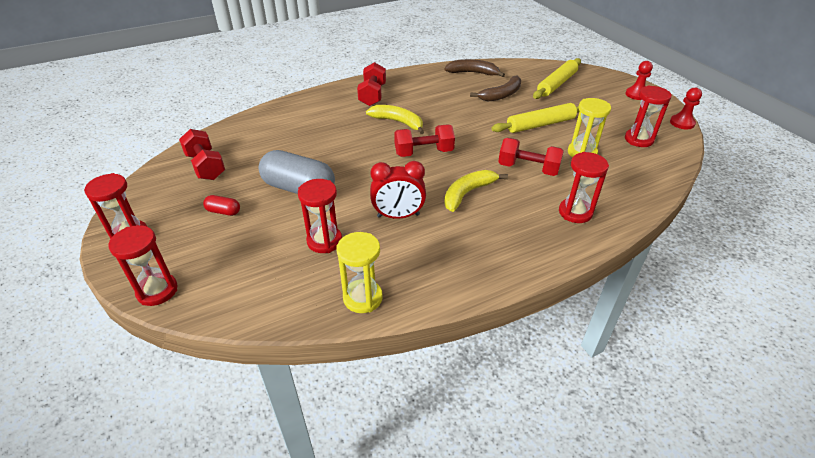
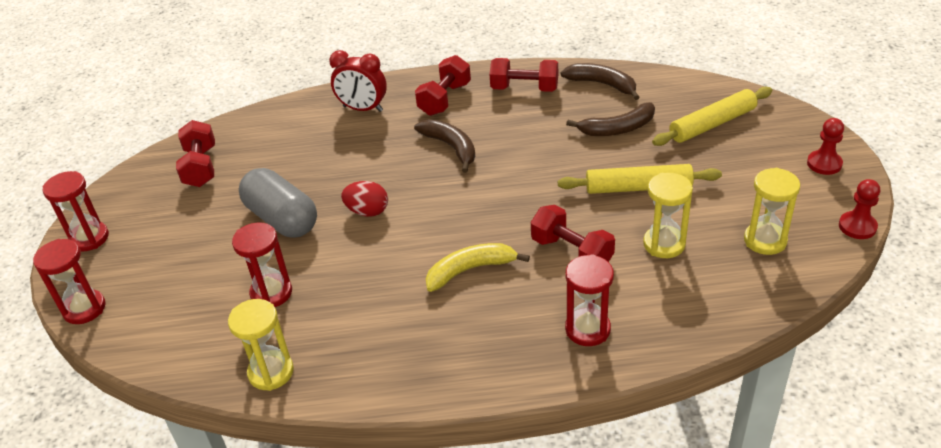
camera: 25 degrees right, 0 degrees up
(223, 211) = (190, 230): red capsule -> none
(364, 171) = (367, 211): none -> red egg
(398, 122) = (451, 147): yellow banana -> brown banana
(398, 216) = (369, 281): red clock -> red clock (363, 109)
(424, 152) = (454, 199): red dumbbell -> red dumbbell (524, 88)
(638, 139) = (765, 240): red hourglass -> yellow hourglass

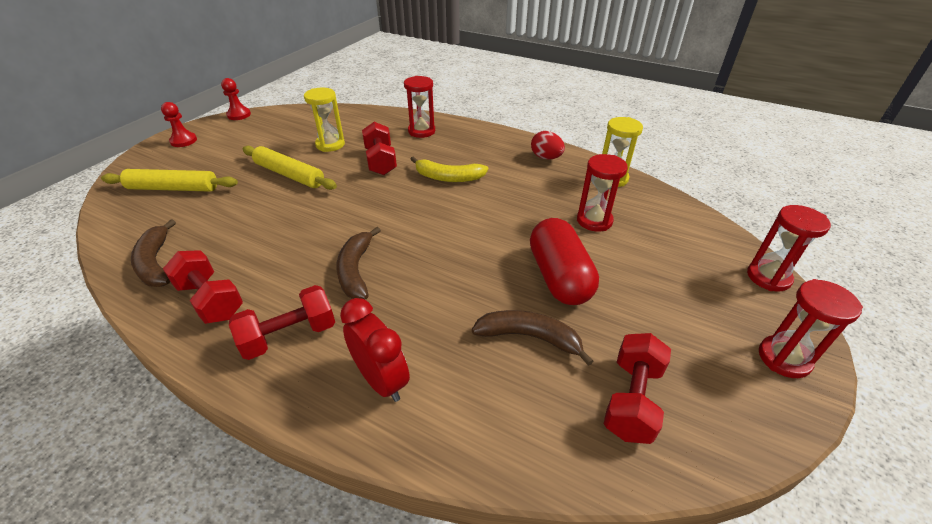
camera: 150 degrees left, 0 degrees up
(282, 219) = (559, 277): grey capsule -> red capsule
(367, 211) = (480, 247): red egg -> red egg (546, 157)
(618, 129) = (225, 217): brown banana -> brown banana (529, 337)
(765, 240) = (285, 127): yellow hourglass -> none

